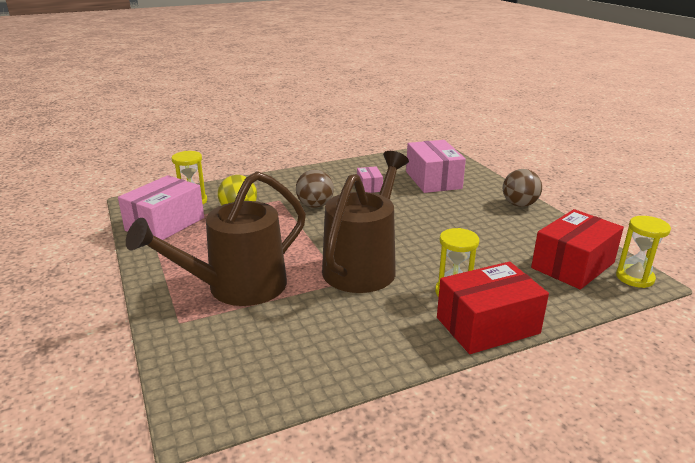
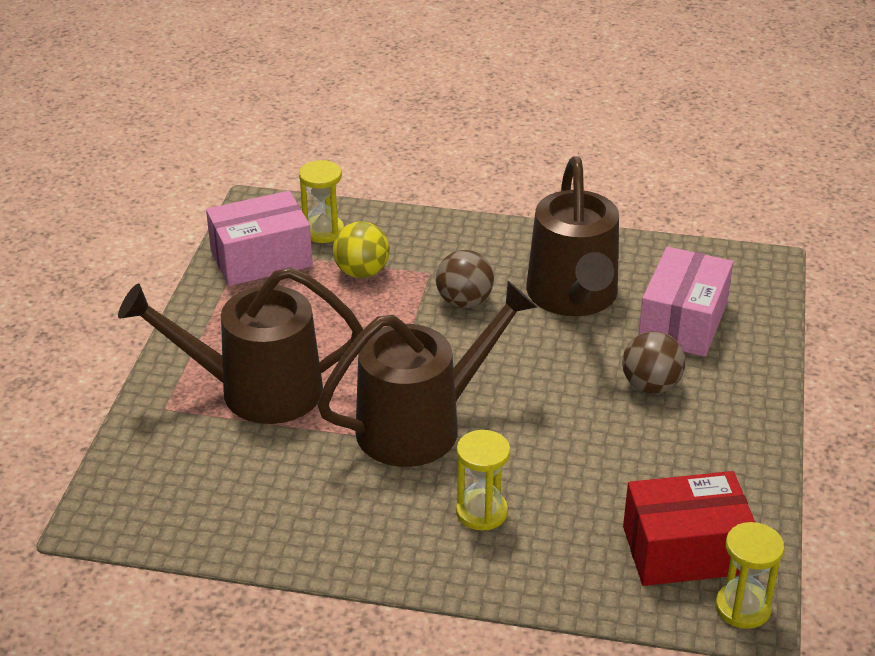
camera: 35 degrees right, 10 degrees up
(369, 187) = (574, 297): pink box -> brown watering can
(487, 325) = (466, 571): red box -> none
(519, 204) = (752, 422): brown ball -> brown ball (650, 386)

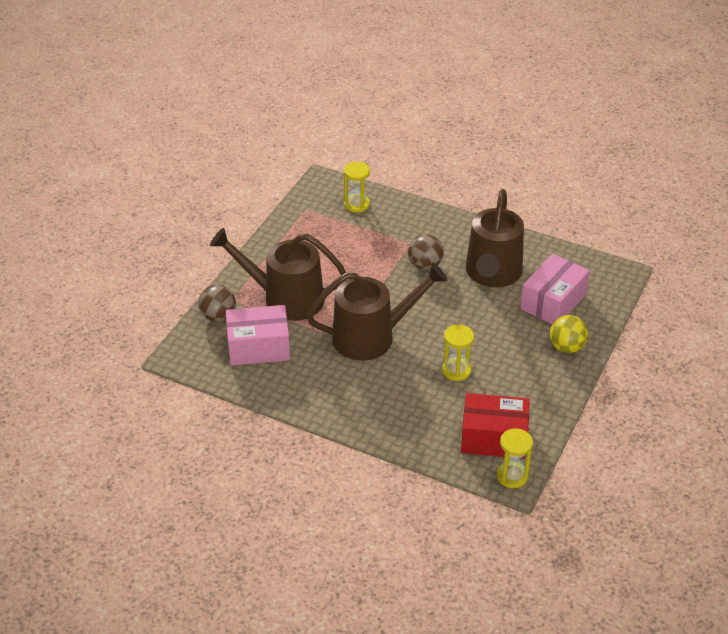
camera: 15 degrees right, 5 degrees up
(261, 258) = (314, 216): pink box -> pink box (258, 347)
(362, 272) = (370, 235): yellow ball -> yellow ball (566, 347)
(481, 512) = (387, 394): yellow hourglass -> yellow hourglass (456, 370)
(650, 386) = (515, 338): brown ball -> brown ball (218, 316)

